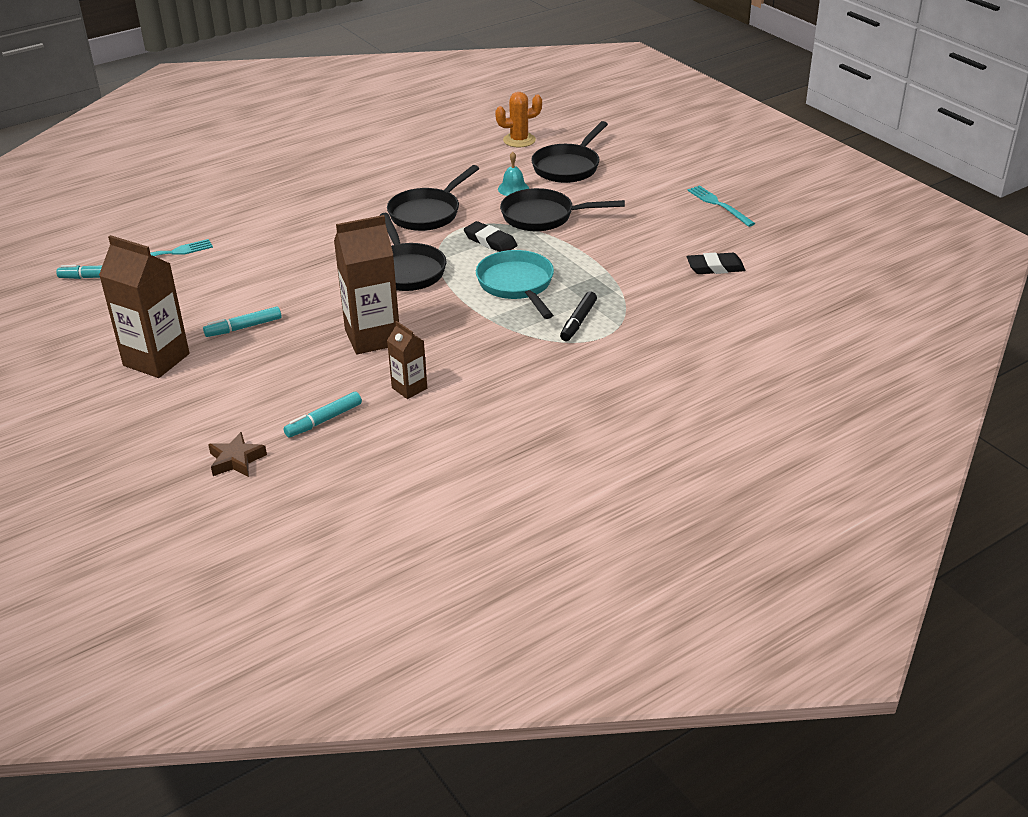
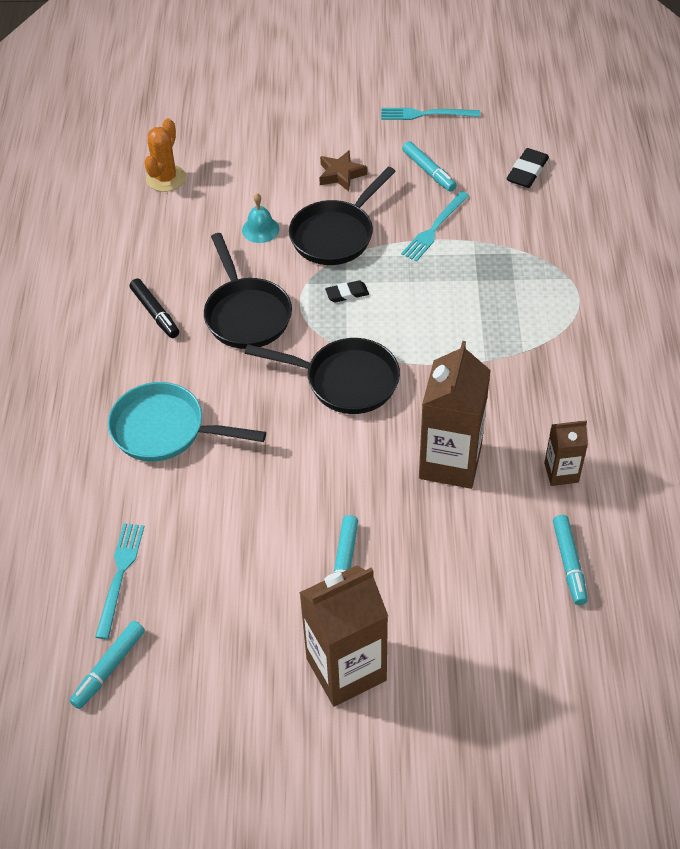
camera: 55 degrees left, 15 degrees up
(236, 460) = (589, 665): brown star -> brown star (341, 174)
(490, 241) = (347, 294): black eraser -> black eraser, size x0.66
(517, 285) = (445, 313): turquoise pan -> turquoise pan (165, 430)
(568, 167) = (257, 171): black pan -> none
(578, 322) = (542, 301): black marker -> black marker (155, 313)
(599, 251) = (434, 228): none -> turquoise fork
(657, 228) = (429, 171): none -> turquoise marker

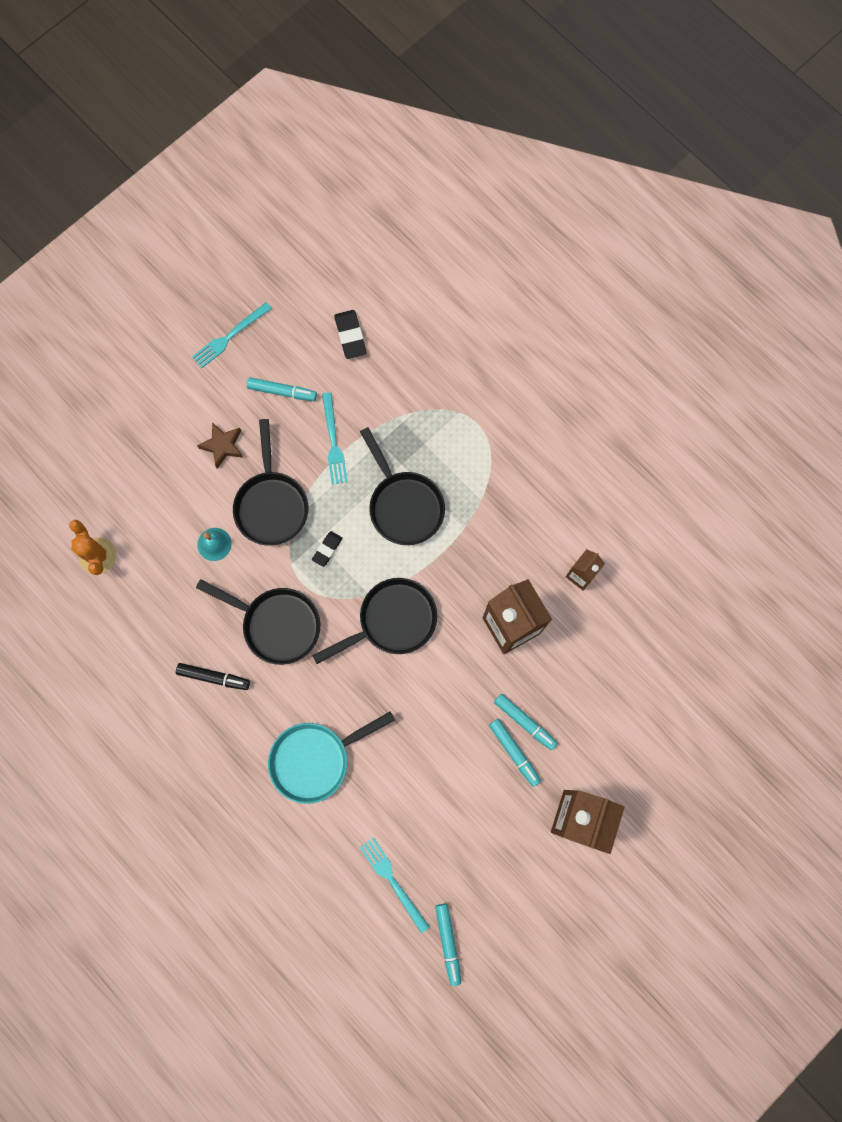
camera: 45 degrees left, 25 degrees up
(448, 308) = (404, 505): none -> black pan
(569, 563) = (637, 636): turquoise marker -> turquoise marker (525, 722)

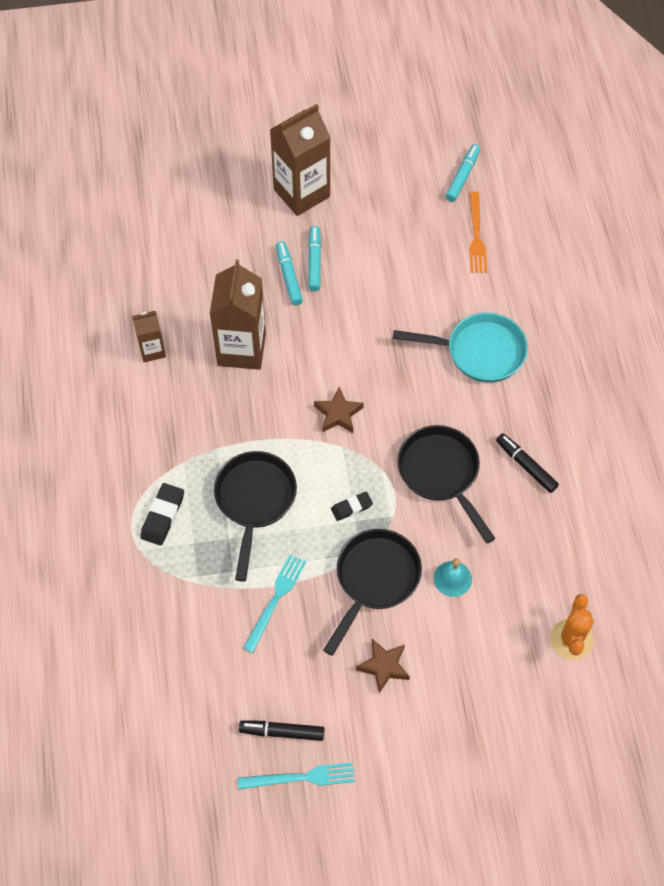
camera: 145 degrees left, 15 degrees down
(263, 356) = (282, 732): none -> black marker
(282, 391) = (289, 682): turquoise marker -> none
(350, 336) = (181, 694): black eraser -> black eraser (162, 516)
(392, 621) = (338, 414): black pan -> brown star
(393, 881) = (476, 236): turquoise fork -> orange fork

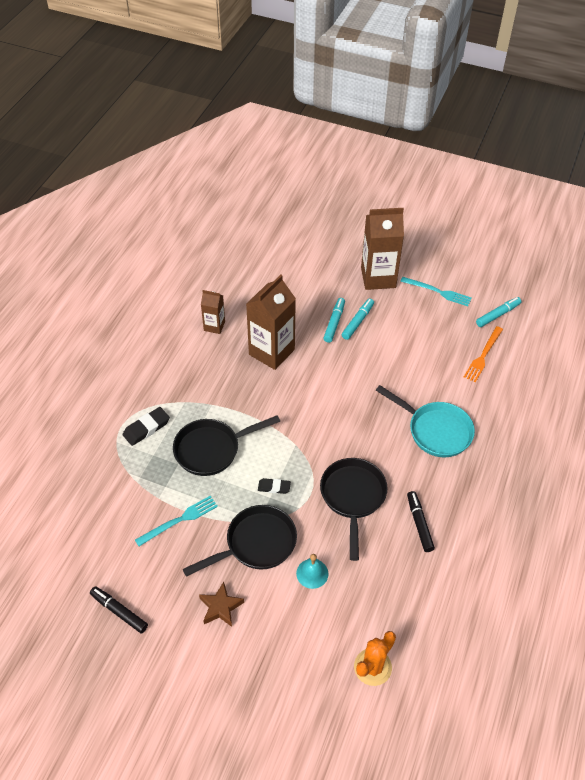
camera: 30 degrees right, 10 degrees down
(254, 501) = (212, 449): black pan -> black pan turned 150 degrees counterclockwise
(301, 777) = (109, 651): turquoise fork -> turquoise fork (438, 292)
(338, 414) = (307, 422): brown star -> none

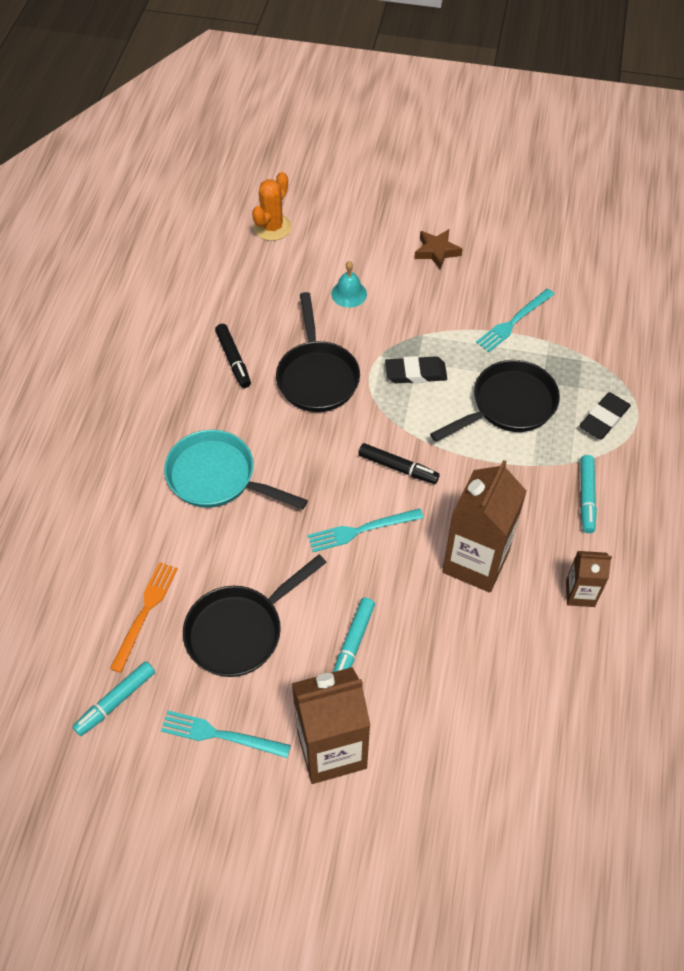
camera: 170 degrees right, 5 degrees up
(119, 612) = (537, 233): black marker -> black marker (398, 467)
(256, 544) = (418, 312): black pan -> black pan (240, 630)
(274, 487) = (415, 373): black eraser -> black eraser, size x1.52
(334, 323) = (391, 634): turquoise marker -> turquoise marker (586, 497)
(340, 381) = (361, 530): none -> turquoise fork

